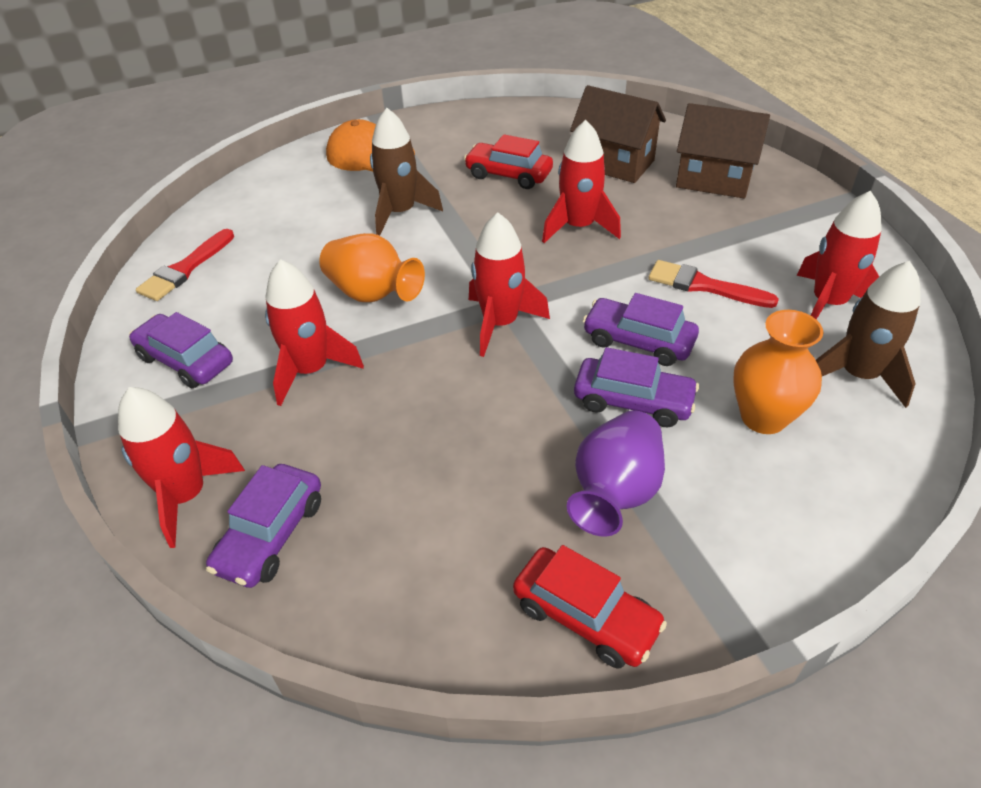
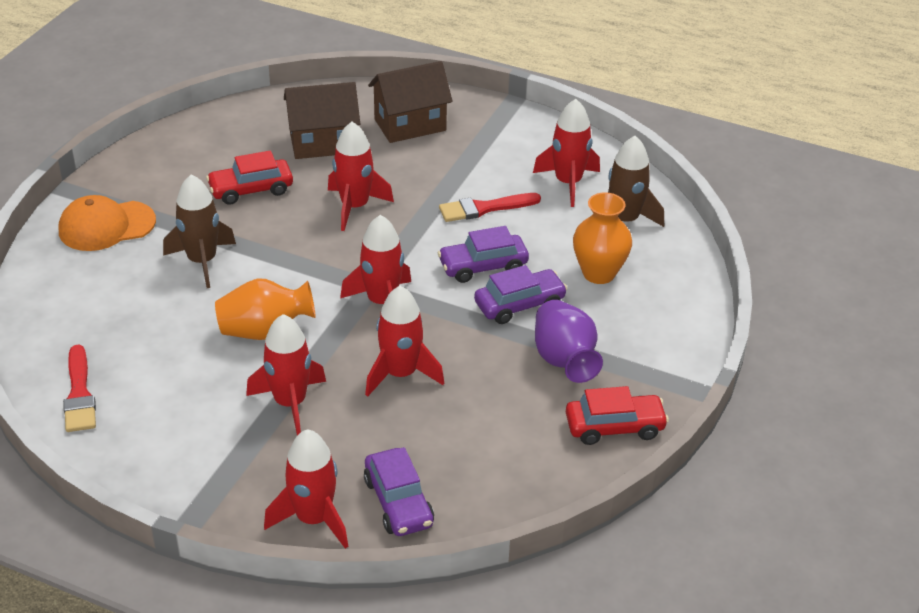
camera: 45 degrees left, 5 degrees down
(185, 360) = (185, 451): purple car -> none
(433, 402) = (400, 374): none -> red rocket

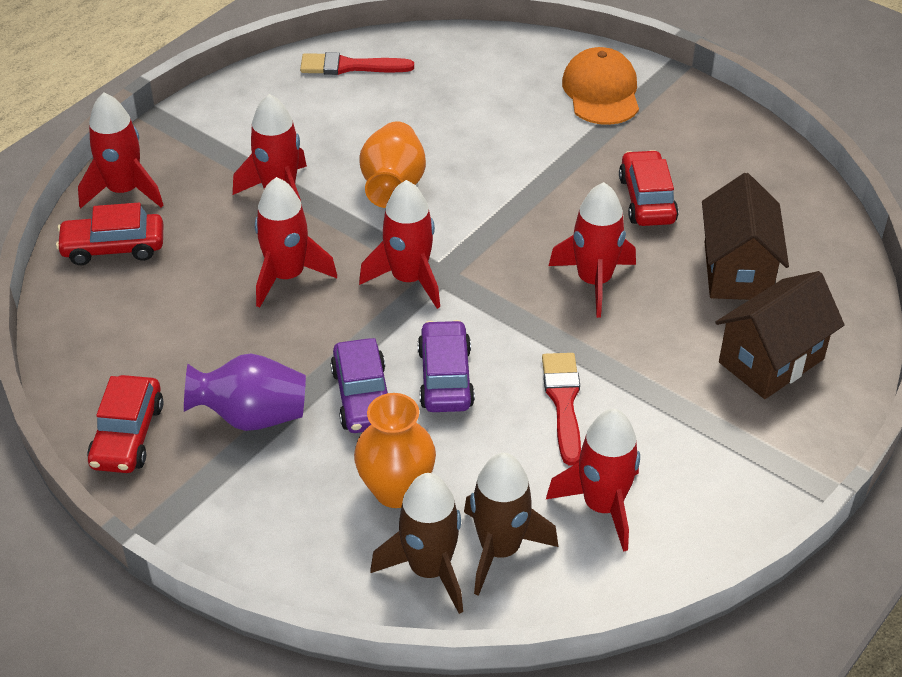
camera: 105 degrees right, 5 degrees up
(202, 261) = (522, 152): brown rocket -> brown rocket (429, 569)
(398, 502) = (113, 248): purple car -> red car
(410, 125) = (771, 361): brown house -> brown house turned 60 degrees clockwise

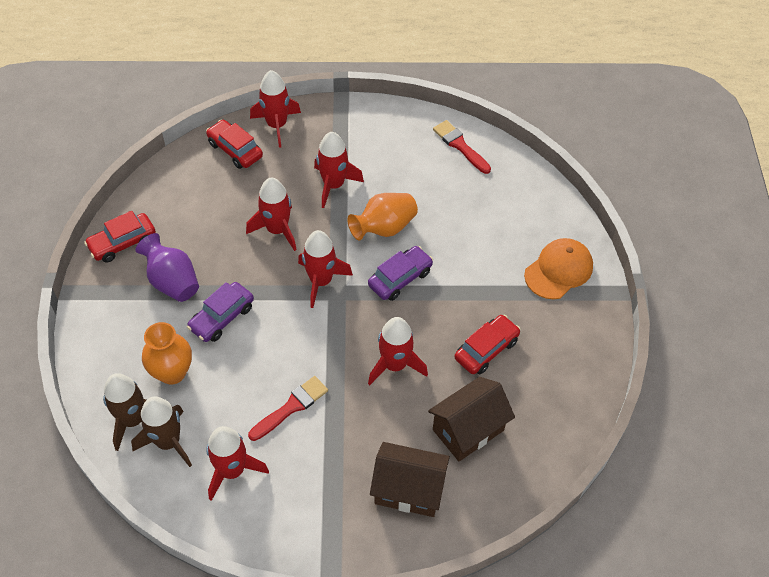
camera: 50 degrees right, 10 degrees up
(445, 377) = (264, 343): purple car -> purple car (400, 278)

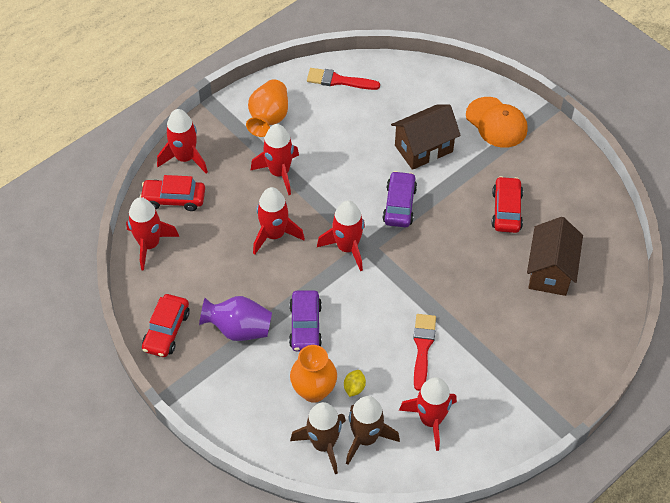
camera: 40 degrees left, 0 degrees up
(204, 395) = (354, 388): none -> yellow lemon
(384, 228) = (350, 178): orange vase -> orange vase (268, 119)
(395, 365) = (459, 266): red rocket -> red rocket (149, 244)
(408, 490) = (554, 338): brown house -> brown house (423, 148)
(558, 270) = (496, 122): orange cap -> orange cap turned 135 degrees clockwise

